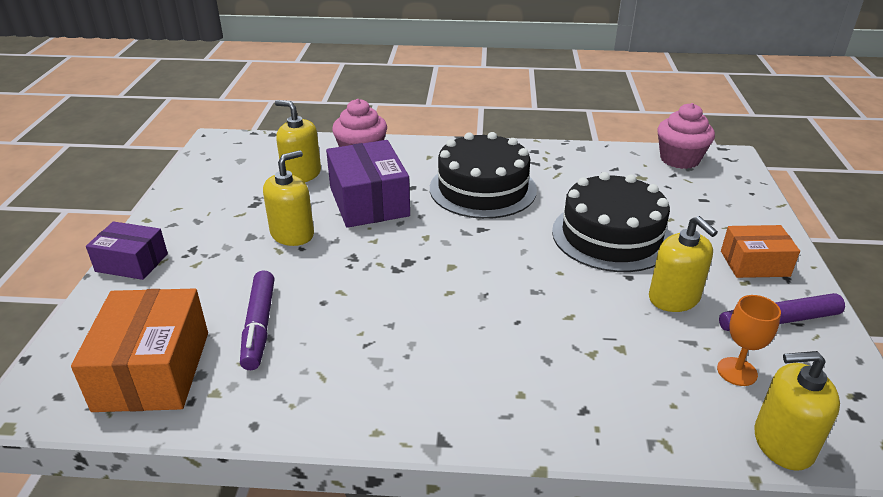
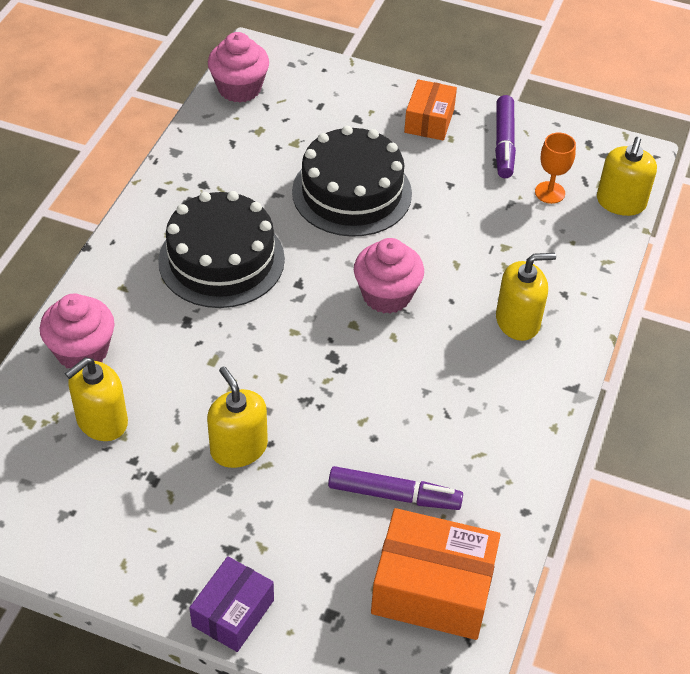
camera: 75 degrees left, 15 degrees up
(369, 201) = (201, 365): purple box -> none
(498, 279) = (386, 295): none -> pink cupcake
(674, 298) = (456, 189): yellow soap dispenser -> yellow soap dispenser (517, 321)

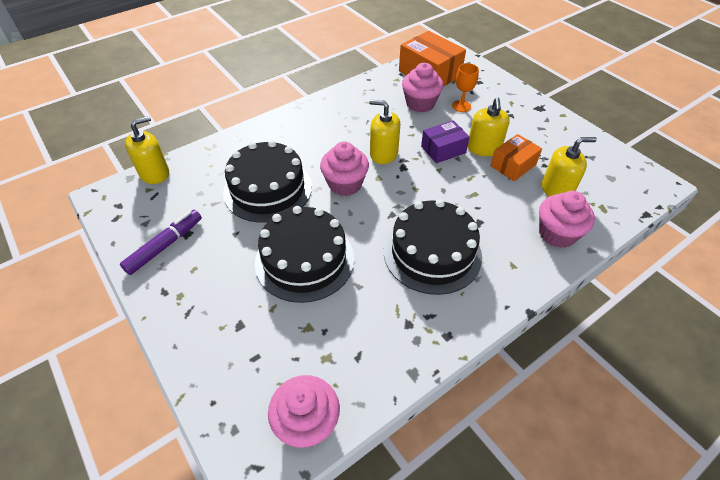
camera: 145 degrees left, 0 degrees up
(233, 613) = (520, 96): purple box -> purple box (443, 149)
(394, 495) = (420, 104): purple marker -> pink cupcake
(429, 120) = (190, 293): orange box -> orange box (513, 165)
(471, 245) = (268, 189): none -> black cake
(517, 321) = (289, 142): yellow soap dispenser -> yellow soap dispenser (383, 154)
(550, 192) = (184, 198): orange goblet -> orange goblet (461, 106)

